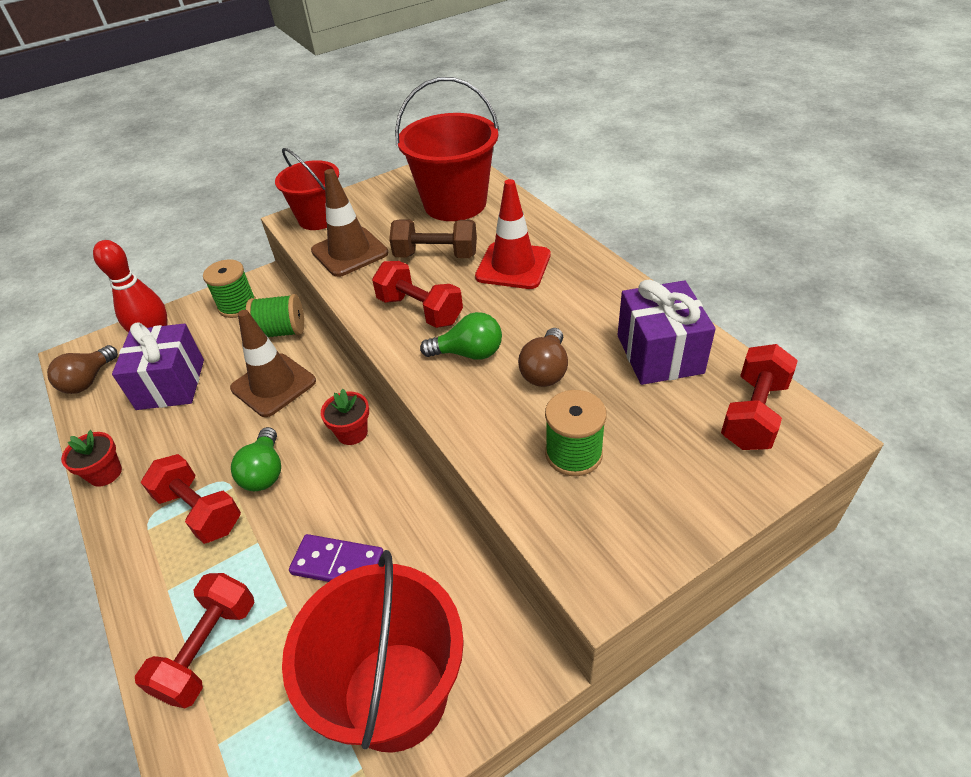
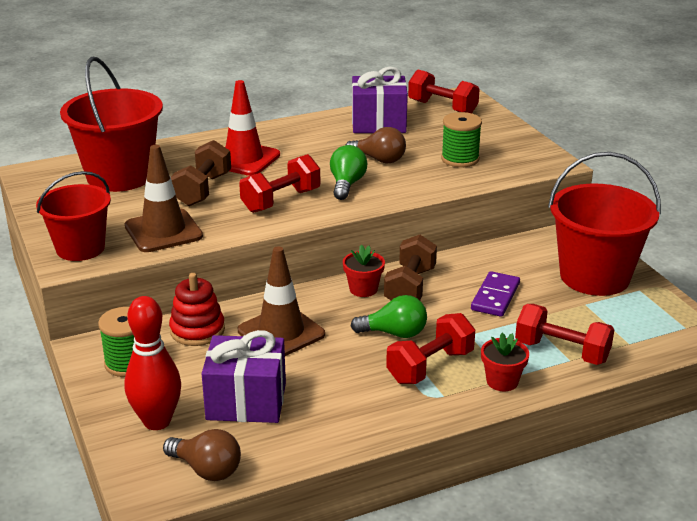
camera: 85 degrees left, 15 degrees down
(105, 473) = (366, 432): red flower pot -> red flower pot (502, 381)
(281, 332) = (197, 330): green spool -> red stacking toy
(357, 473) = (410, 287): none -> brown dumbbell

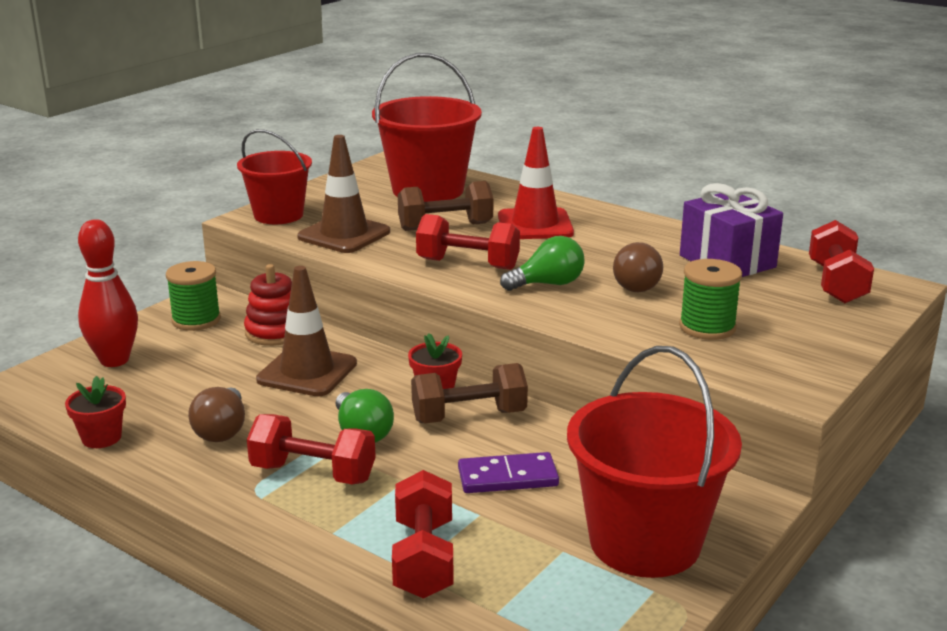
camera: 60 degrees right, 5 degrees down
(206, 469) = (53, 405): brown light bulb -> brown light bulb (222, 430)
(246, 401) = (173, 391): purple gift -> none
(502, 381) = (319, 530): red flower pot -> red flower pot (101, 438)

